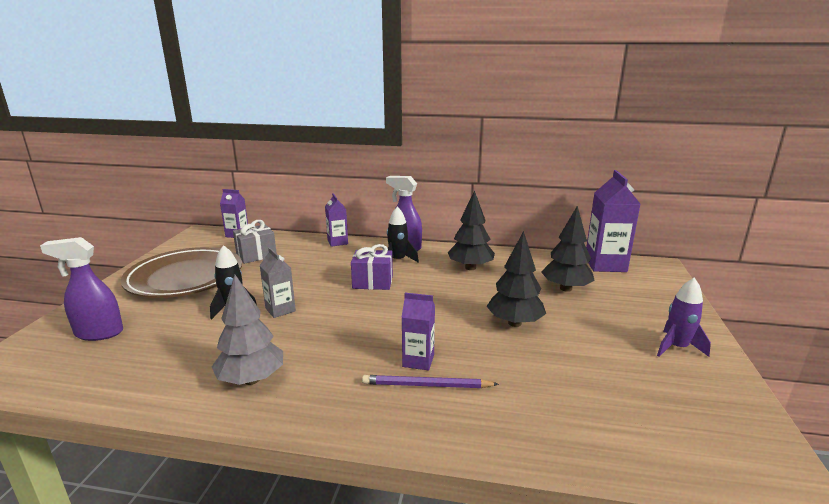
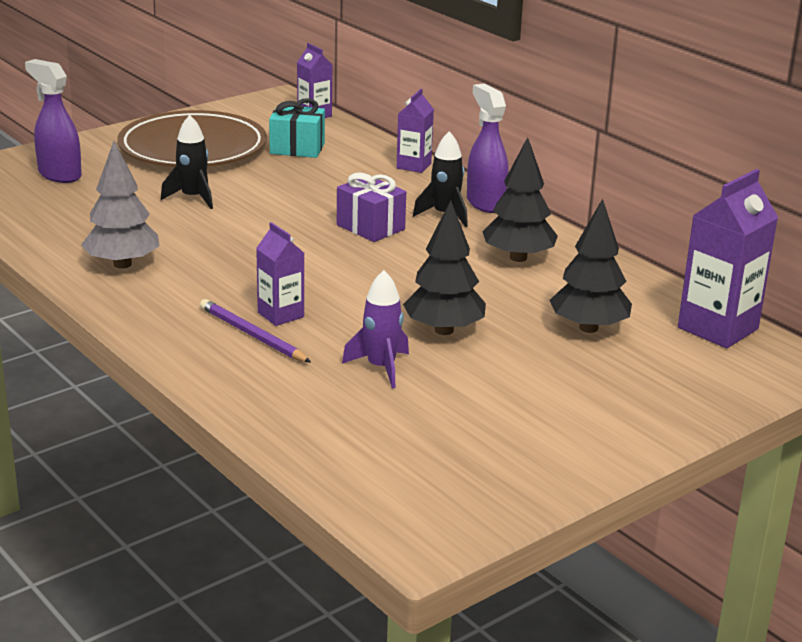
camera: 40 degrees right, 5 degrees up
(256, 255) = (297, 148): grey gift -> turquoise gift
(280, 310) = (232, 217): grey carton -> none
(676, 347) = (576, 432): purple rocket -> purple rocket (381, 368)

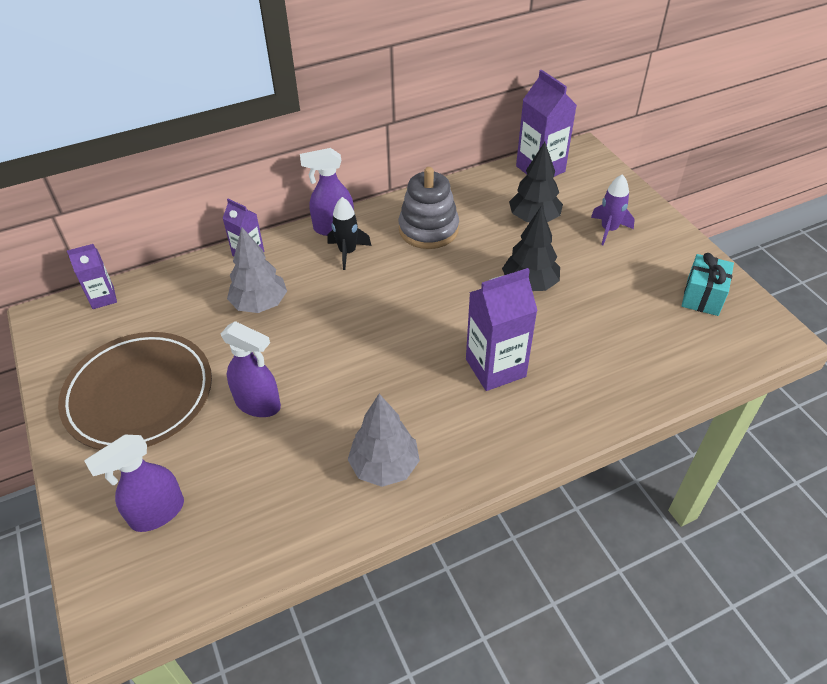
camera: 75 degrees left, 20 degrees up
(193, 198) = (258, 404): black rocket -> purple spray bottle
(252, 335) = (526, 388): purple pencil -> none
(280, 315) = (495, 368): purple carton -> purple carton, size x1.72
(297, 148) = (177, 319): turquoise gift -> turquoise gift (702, 296)
(335, 181) = (260, 304): none -> grey tree
(370, 227) = (356, 296): purple gift -> none
(381, 368) = (579, 324): purple rocket -> purple rocket (609, 230)
(518, 258) = (428, 229): black tree -> grey stacking toy

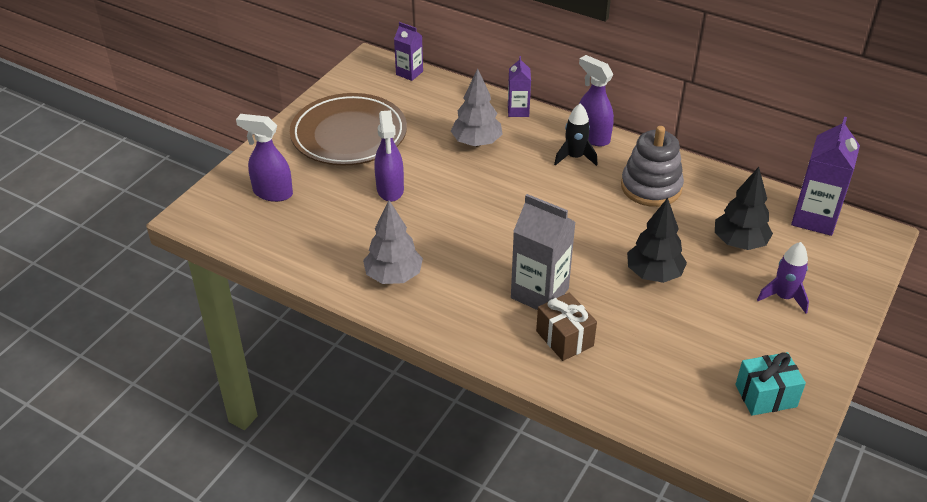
camera: 55 degrees right, 5 degrees down
(495, 368) = (539, 293): purple carton -> grey carton
(562, 381) = (564, 338): none -> brown gift

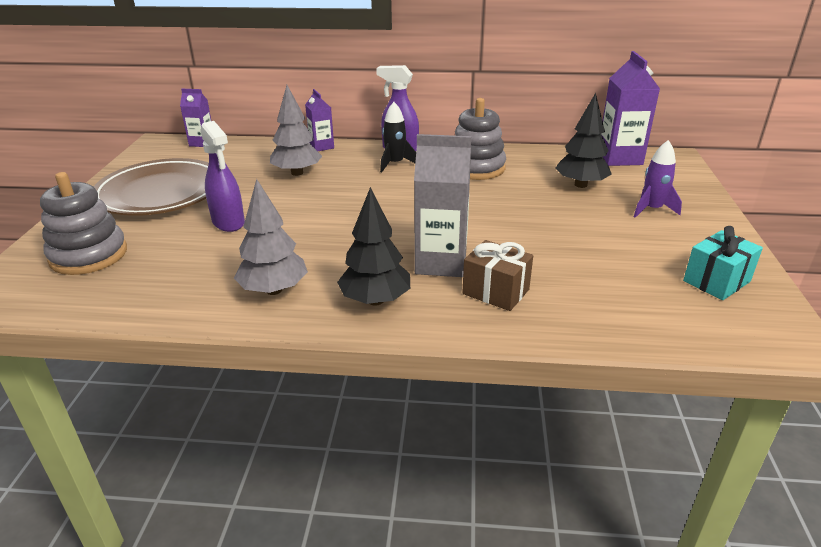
camera: 25 degrees left, 10 degrees down
(272, 193) = (89, 255): purple spray bottle -> grey stacking toy
(653, 274) = (532, 221): black tree -> black tree (375, 300)

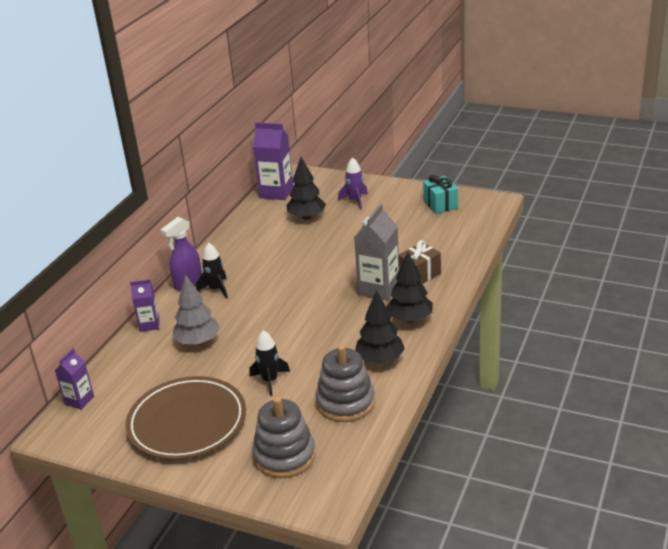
camera: 70 degrees left, 0 degrees up
(228, 223) = (270, 380): purple spray bottle -> black rocket
(274, 290) = (380, 359): grey tree -> black tree
(476, 168) = (251, 253): grey stacking toy -> grey stacking toy (345, 402)

